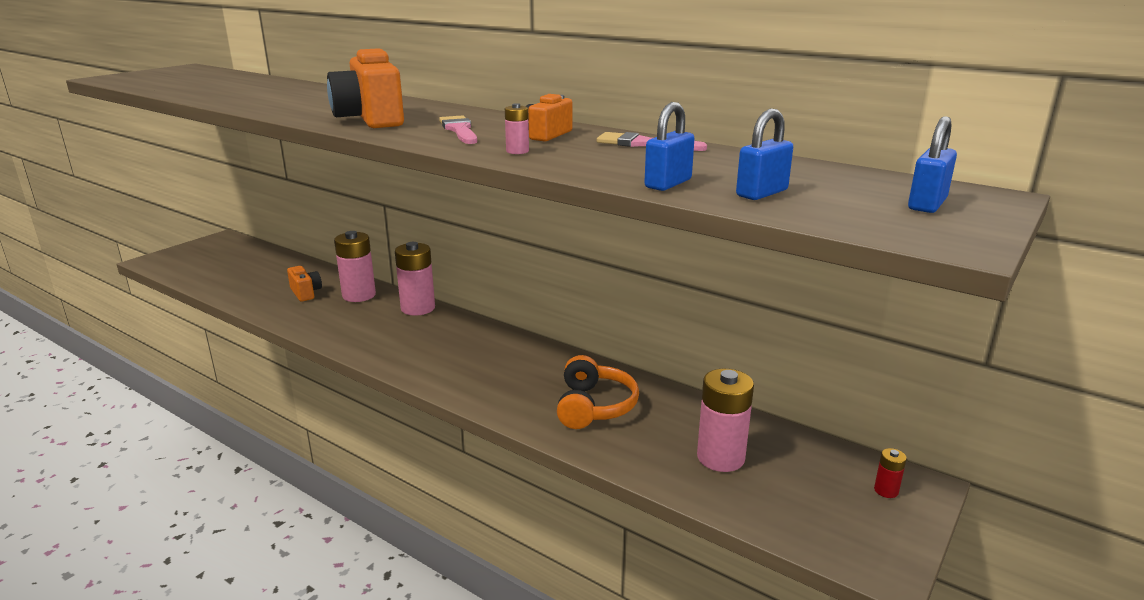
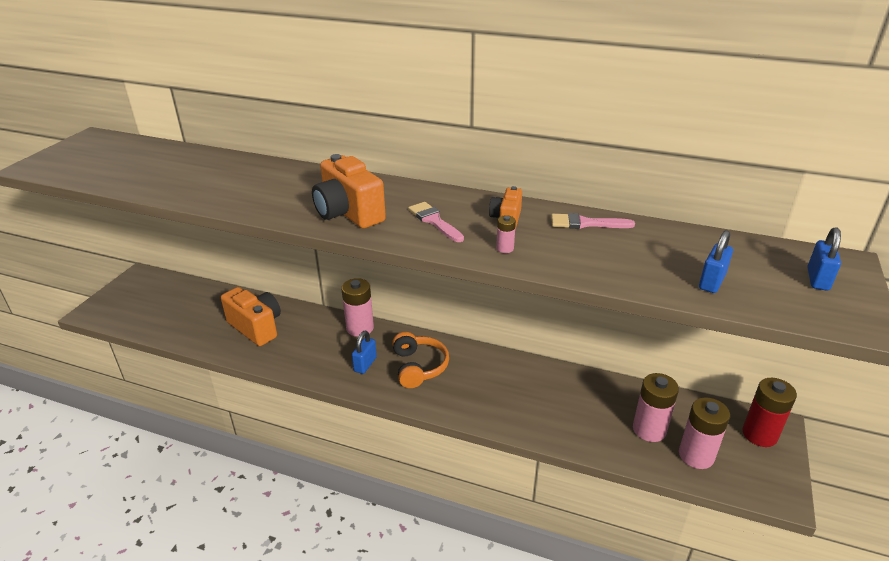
camera: 15 degrees left, 10 degrees up
(306, 293) = (256, 327): orange camera -> orange camera, size x1.81
(359, 295) = (303, 322): pink battery -> pink battery (696, 455)
(594, 406) = (544, 401): orange headphones -> orange headphones (419, 367)
(668, 184) = (643, 279): blue padlock -> blue padlock (365, 364)
(886, 490) = (759, 434): red battery -> red battery, size x2.18

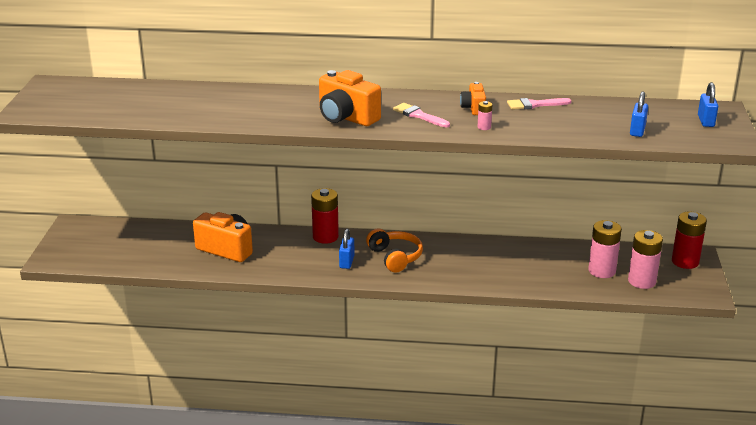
camera: 15 degrees left, 5 degrees down
(360, 328) = (325, 237): pink battery -> red battery

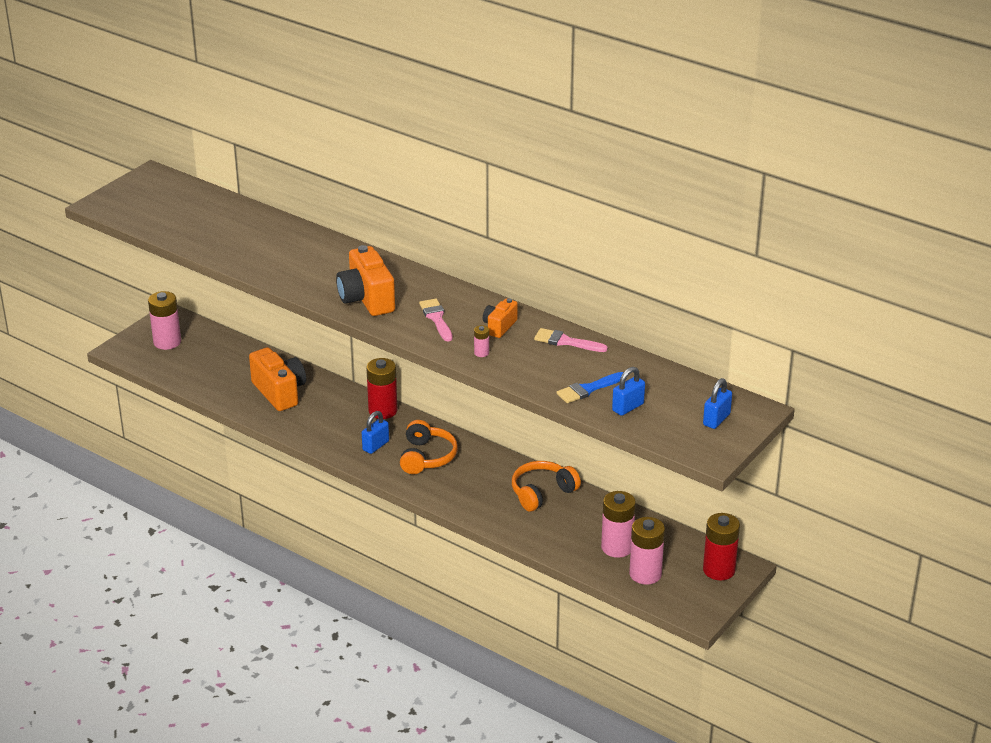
camera: 30 degrees right, 5 degrees up
(89, 242) = (167, 342): none -> pink battery
(507, 253) = (542, 493): none -> orange headphones
(593, 128) = (588, 389): none -> blue brush

